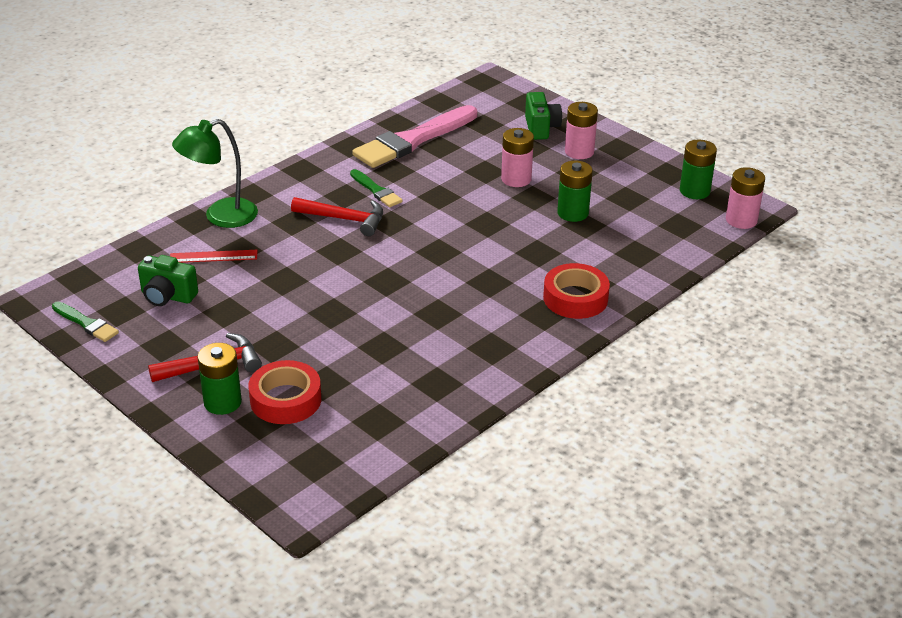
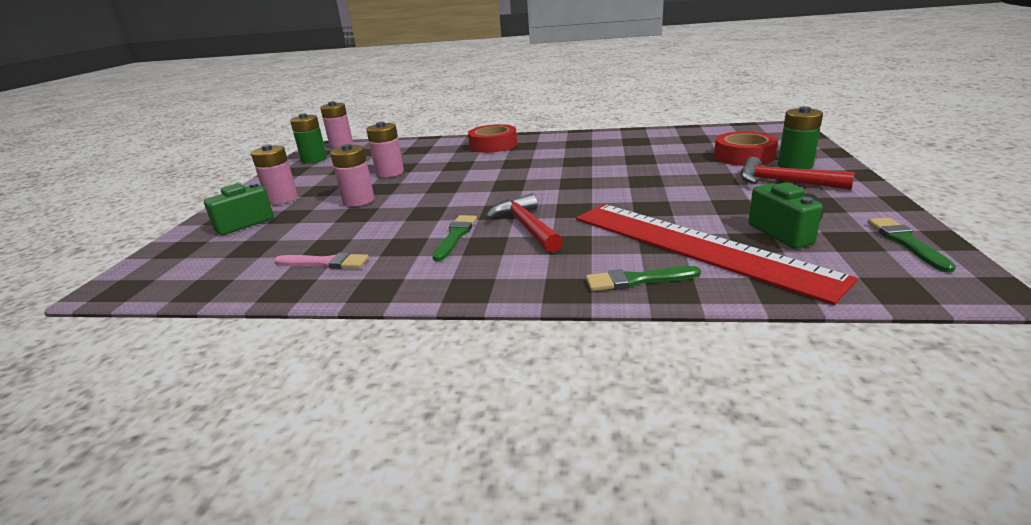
camera: 125 degrees left, 10 degrees down
(213, 256) = (696, 246): red ruler -> red ruler, size x2.48
(220, 216) = (637, 280): green lamp -> green brush
(413, 140) = (325, 263): pink brush -> pink brush, size x0.48
(573, 213) = (390, 173): green battery -> pink battery

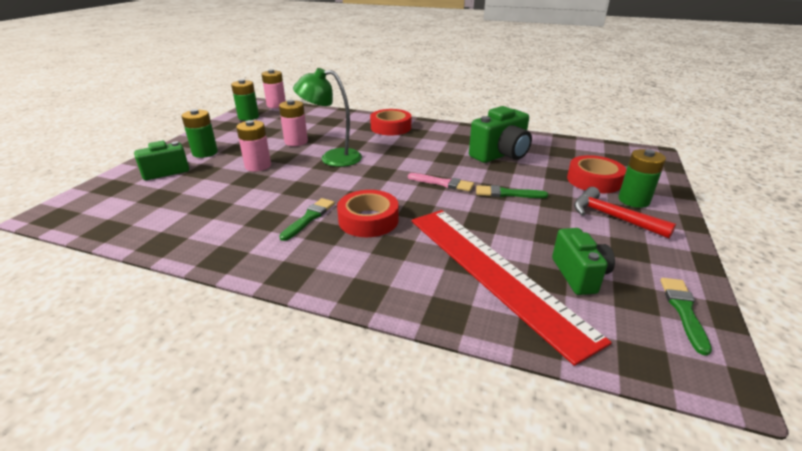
camera: 10 degrees right, 5 degrees up
(282, 199) = (205, 153): pink battery -> green battery
(325, 263) = (201, 224): pink brush -> pink brush (443, 183)
(444, 180) = (332, 158): none -> green lamp
(526, 226) = (368, 220): red hammer -> red tape
(632, 150) = (501, 155): none -> green camera
(637, 280) = (424, 297): green brush -> green brush (507, 193)

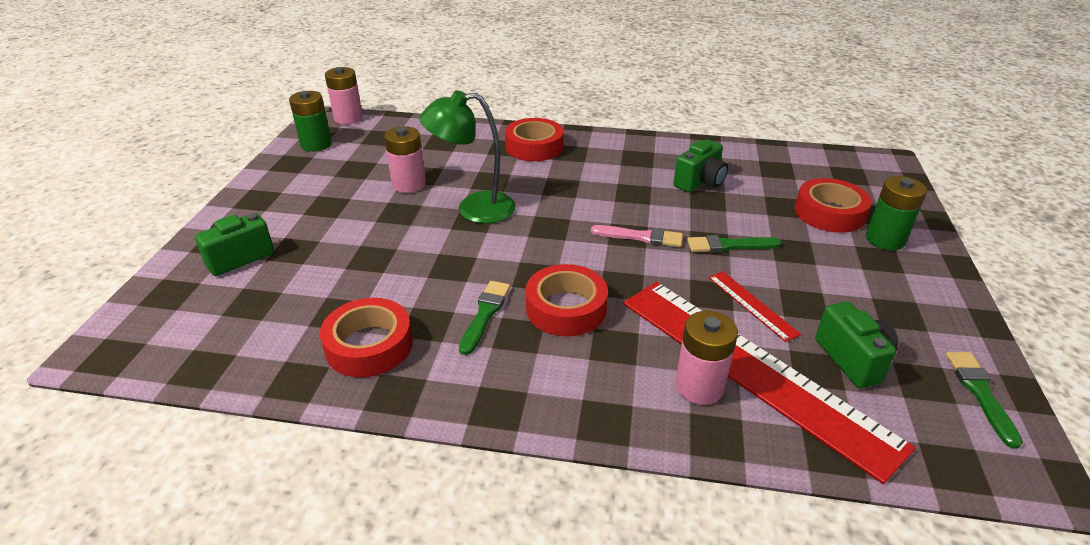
camera: 10 degrees left, 5 degrees up
(205, 153) = (281, 217): green battery -> none
(220, 228) = (369, 345): none -> red tape
(258, 166) = (372, 233): pink battery -> pink battery (699, 386)
(501, 155) = (700, 182): green camera -> green camera, size x0.66
(510, 231) = (752, 305): none -> red ruler
(612, 217) = (866, 268): red hammer -> none

